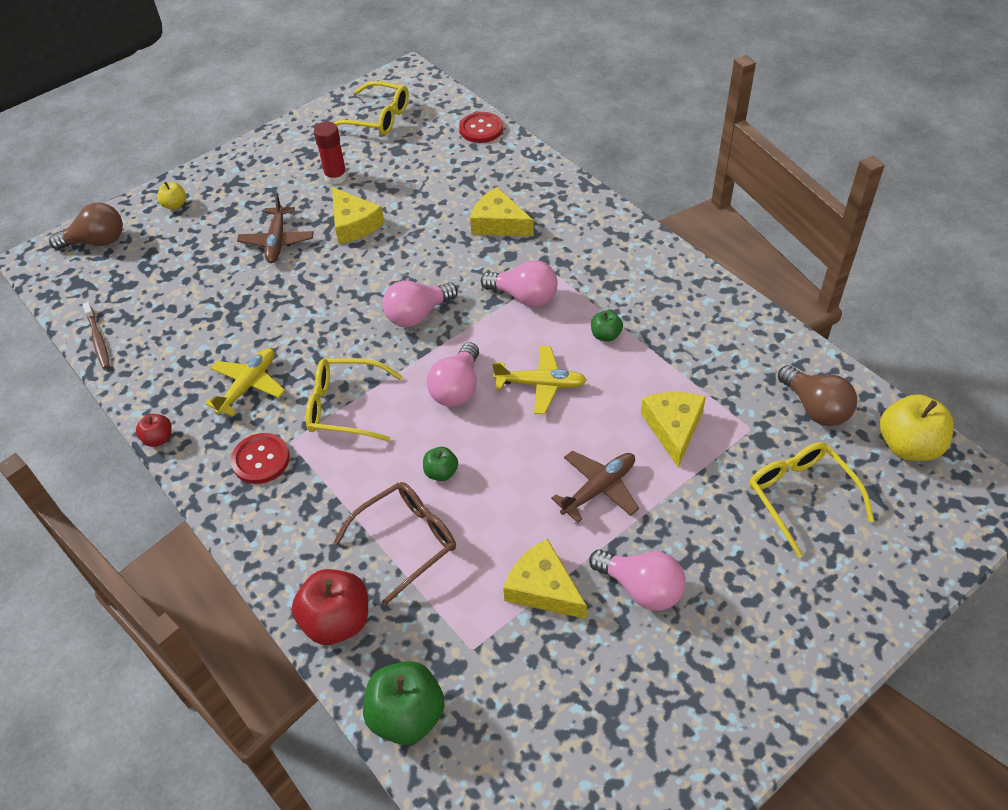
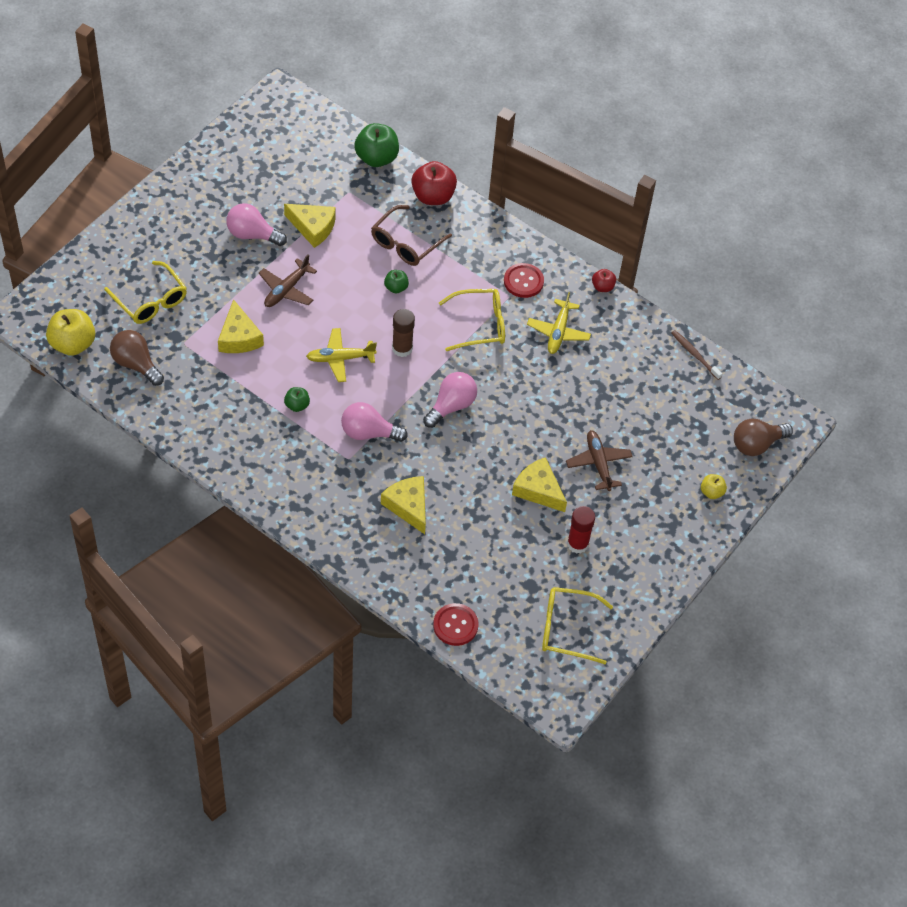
camera: 160 degrees right, 5 degrees up
(457, 388) = (402, 348): pink light bulb -> brown glue stick
(498, 223) = (408, 506): yellow cheese -> yellow cheese turned 135 degrees counterclockwise

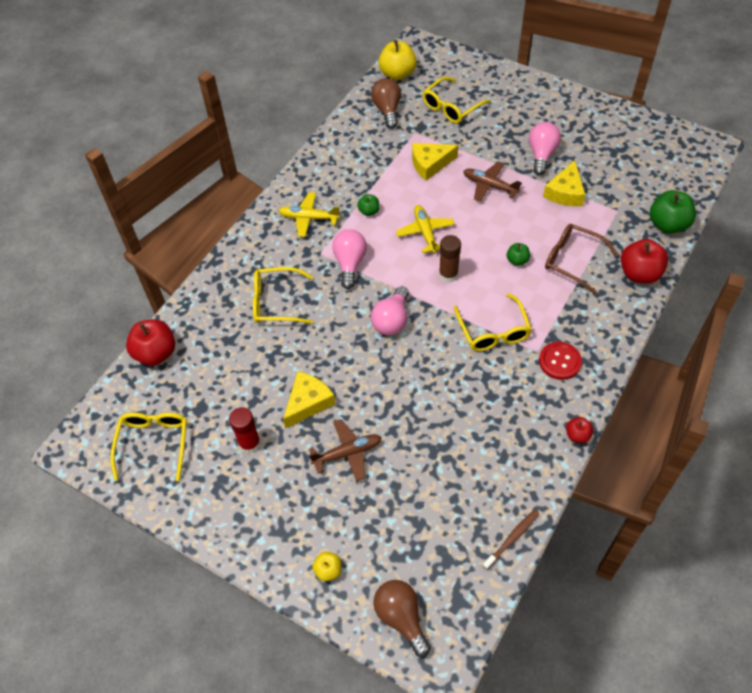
camera: 90 degrees right, 0 degrees up
(136, 364) = (387, 110): brown light bulb -> brown light bulb turned 45 degrees counterclockwise
(408, 506) = (276, 302): yellow cheese -> yellow glasses
(451, 406) = (392, 320): pink light bulb -> pink light bulb turned 75 degrees clockwise
(455, 625) = (156, 353): red button -> red apple
(558, 332) = (504, 399): yellow plane -> yellow plane (308, 218)

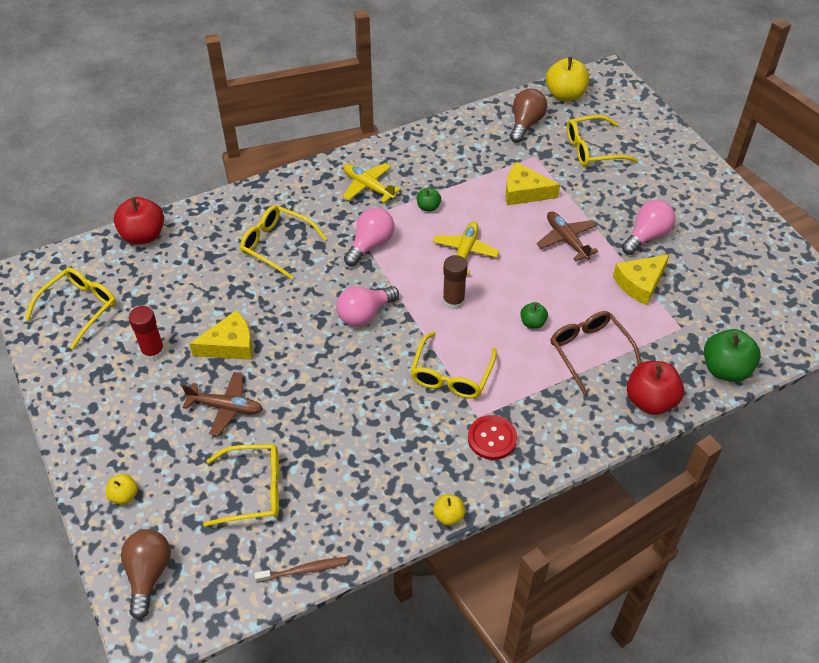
camera: 30 degrees right, 5 degrees down
(424, 503) = (253, 490): none -> yellow glasses
(577, 435) = (448, 516): red apple -> yellow apple

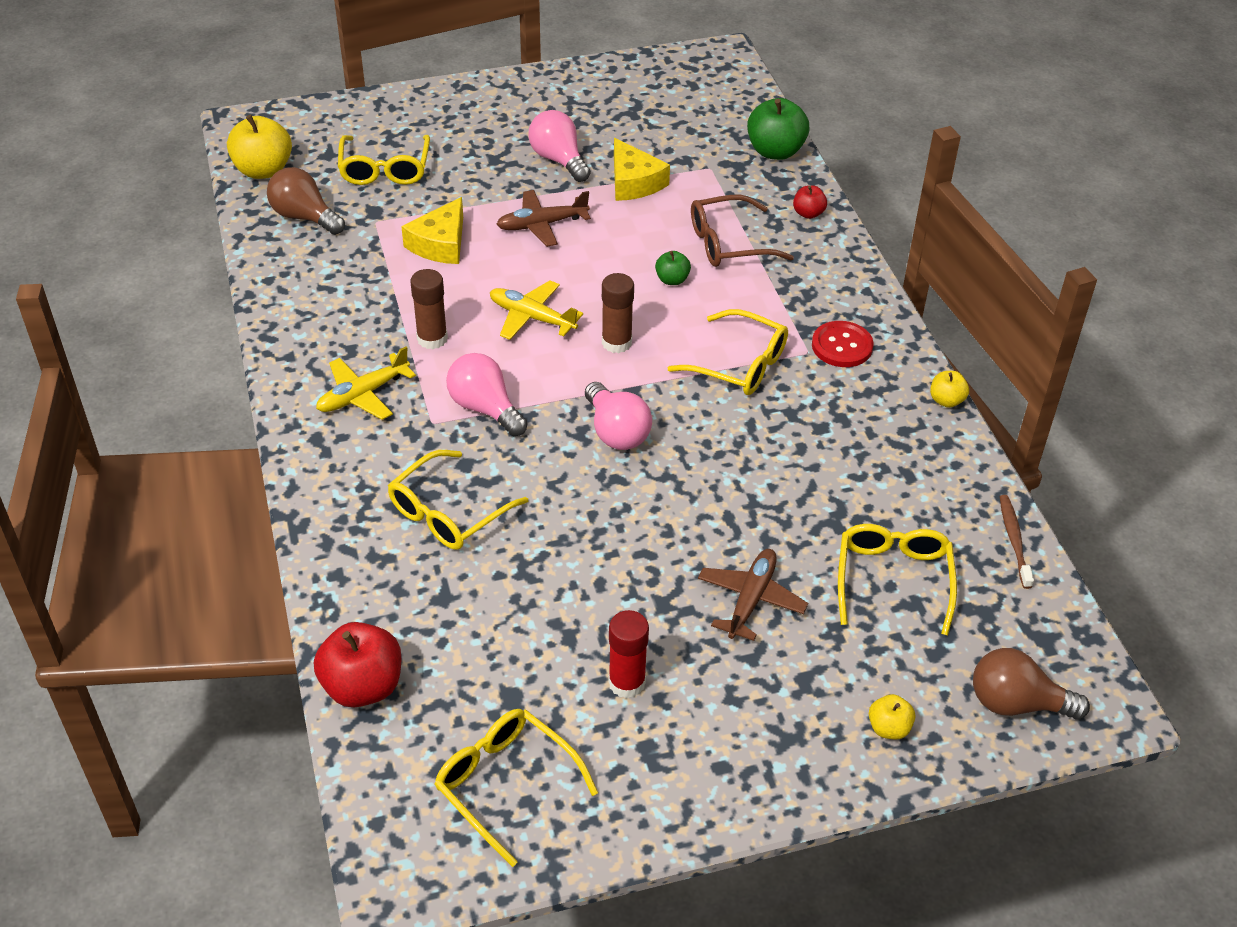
camera: 80 degrees left, 5 degrees down
(230, 345) = (636, 586): yellow cheese -> none
(428, 207) = (432, 339): green apple -> brown glue stick
(650, 401) = (808, 213): red apple -> red apple, size x0.52

